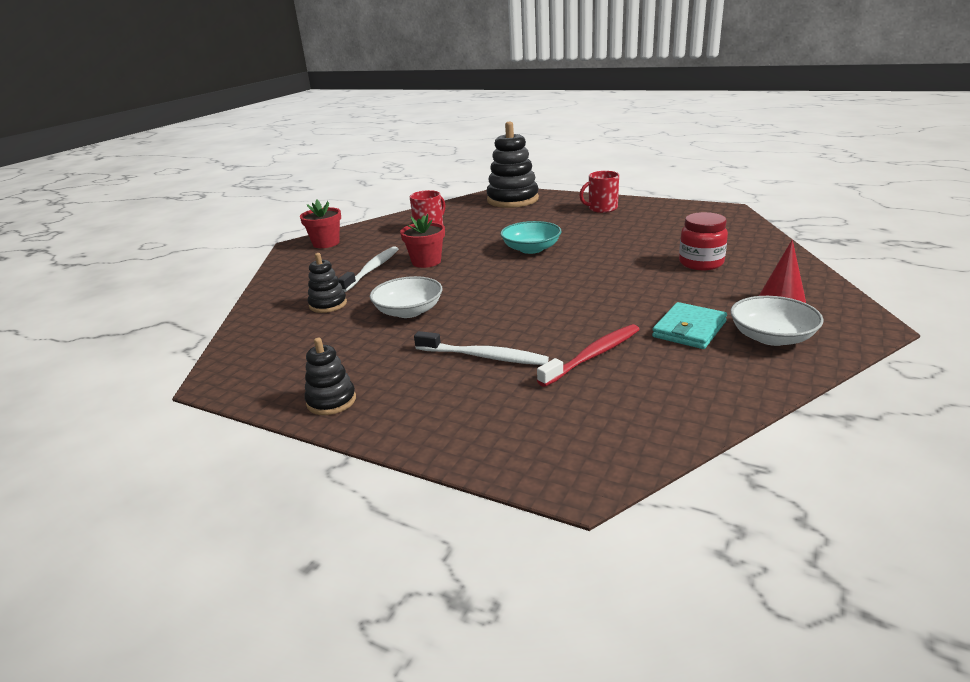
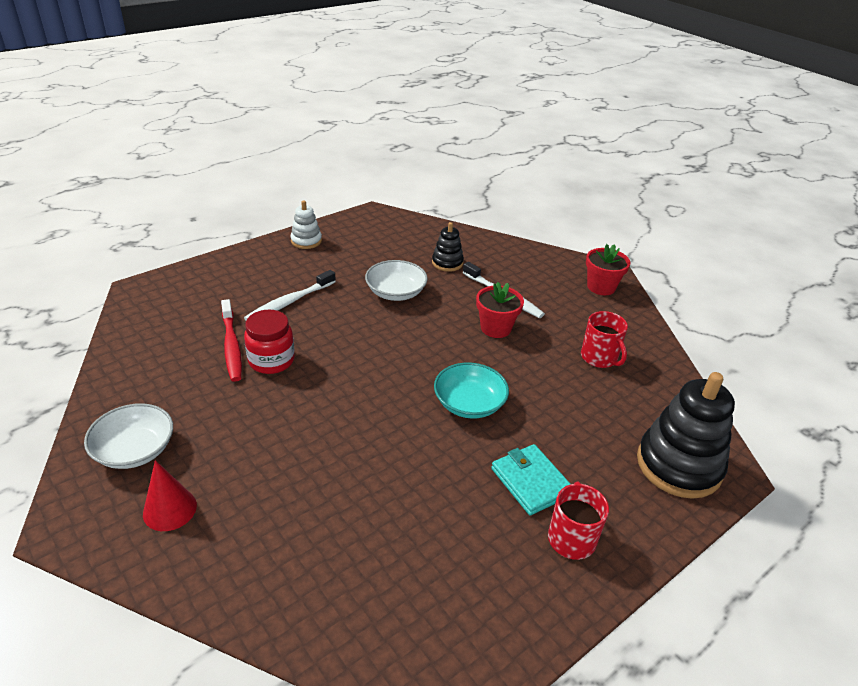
camera: 110 degrees right, 10 degrees up
(331, 401) = (306, 241): black stacking toy -> white stacking toy
(689, 329) = (202, 412): turquoise wallet -> turquoise wallet (531, 482)
(701, 263) = (303, 510): red jar -> red jar (271, 361)

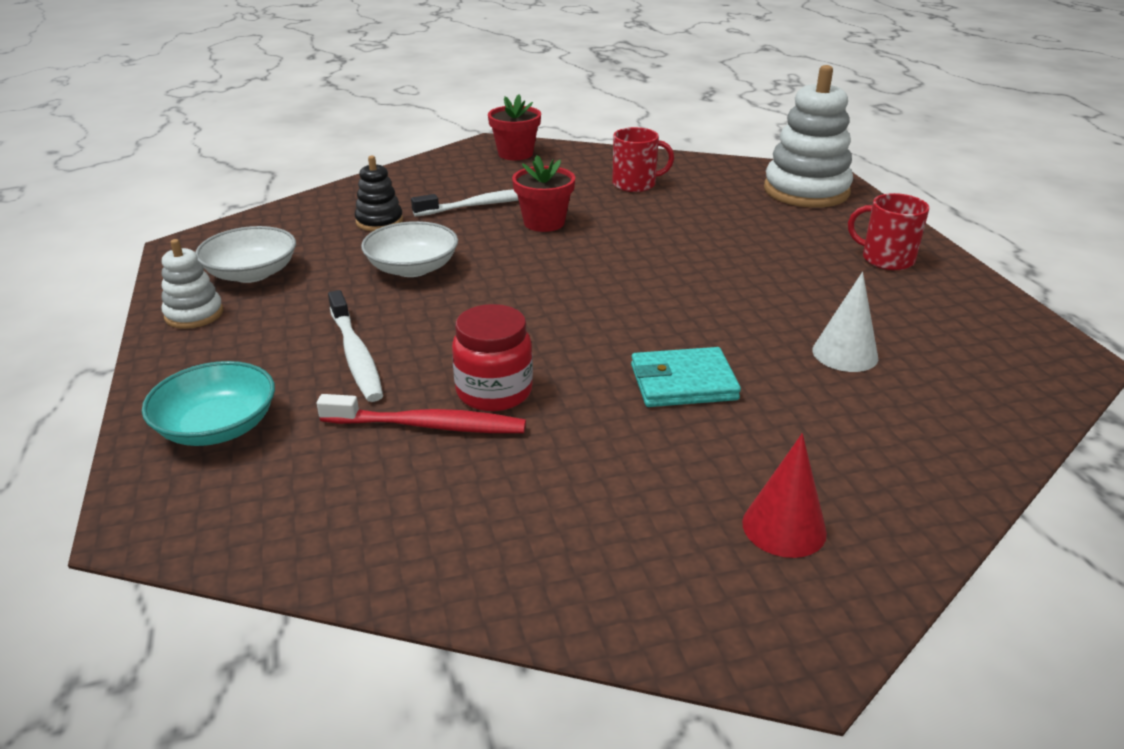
camera: 65 degrees left, 5 degrees down
(135, 450) = (637, 557): white bowl -> white bowl (251, 273)
(386, 521) = (845, 354): none -> white cone
(469, 403) = (671, 266): turquoise bowl -> turquoise bowl (217, 427)
(531, 482) = (806, 260): turquoise wallet -> turquoise wallet (683, 382)
(678, 465) = (806, 191): black stacking toy -> white stacking toy

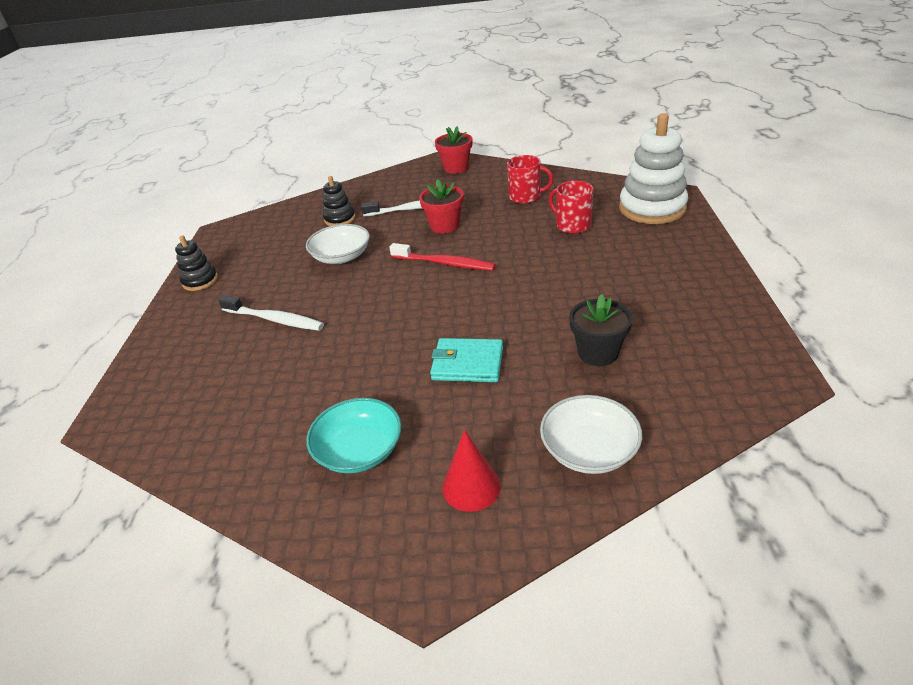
camera: 20 degrees right, 5 degrees up
(194, 314) = (200, 281): white stacking toy -> black stacking toy
(217, 427) = (174, 362): turquoise bowl -> turquoise bowl (359, 450)
(251, 273) = (246, 253): white bowl -> white bowl (589, 450)
(356, 355) = (274, 319): white toothbrush -> white toothbrush turned 60 degrees counterclockwise
(428, 425) = (290, 376): red toothbrush -> red toothbrush (445, 263)
(494, 392) = (342, 356): red jar -> none
(845, 354) = (598, 353): white cone -> black flower pot
(886, 259) = (680, 273): red mug -> red mug (572, 225)

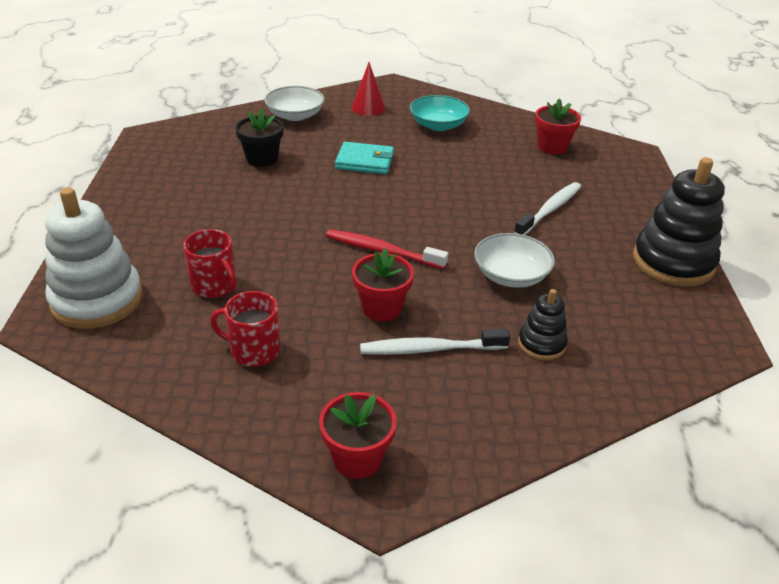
camera: 175 degrees right, 0 degrees up
(200, 281) = (673, 262): black stacking toy -> black stacking toy, size x1.93
(212, 419) = (552, 147): none -> red flower pot
(274, 319) = (549, 210): white toothbrush -> white toothbrush turned 105 degrees clockwise

